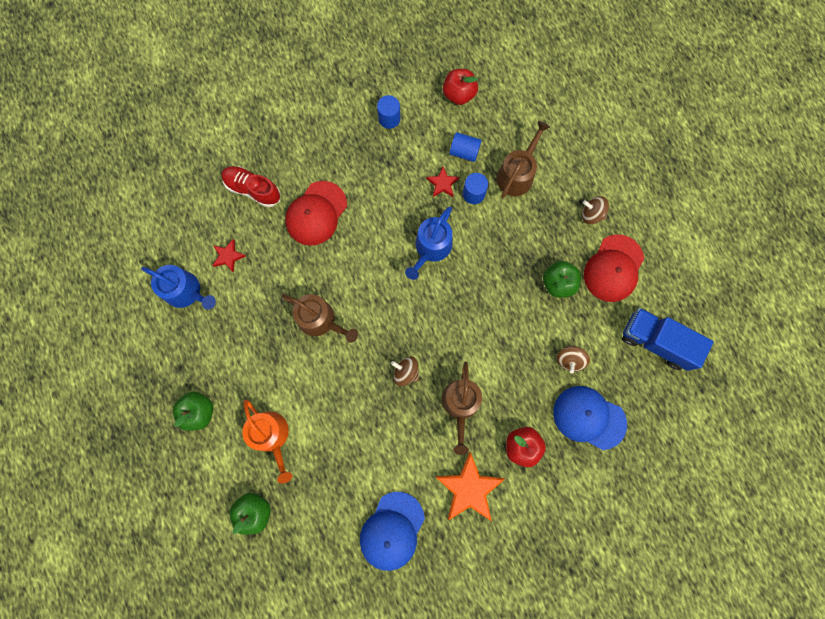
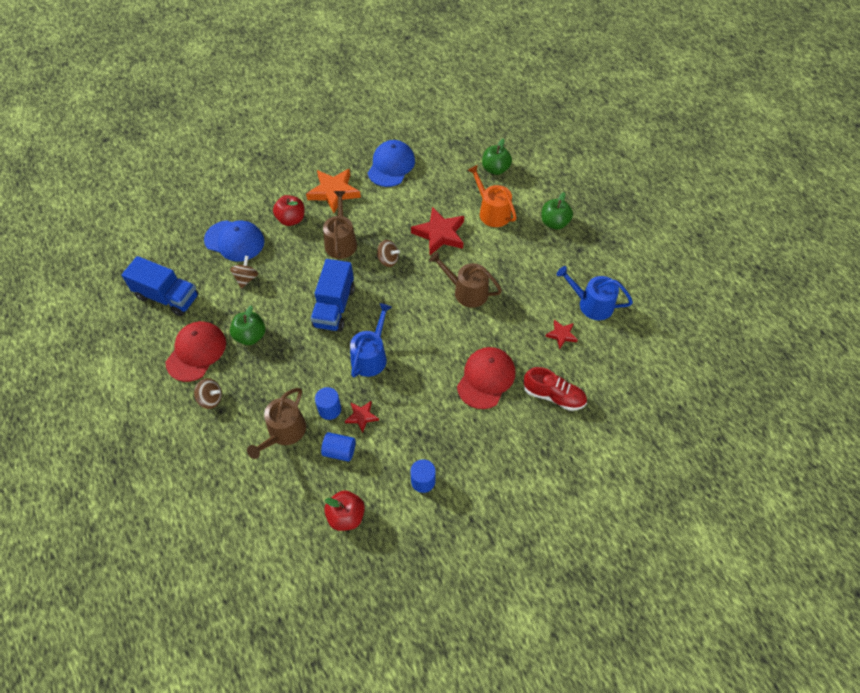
camera: 175 degrees right, 20 degrees down
(341, 406) = (440, 234): none -> red star
(469, 312) = (334, 307): none -> blue truck

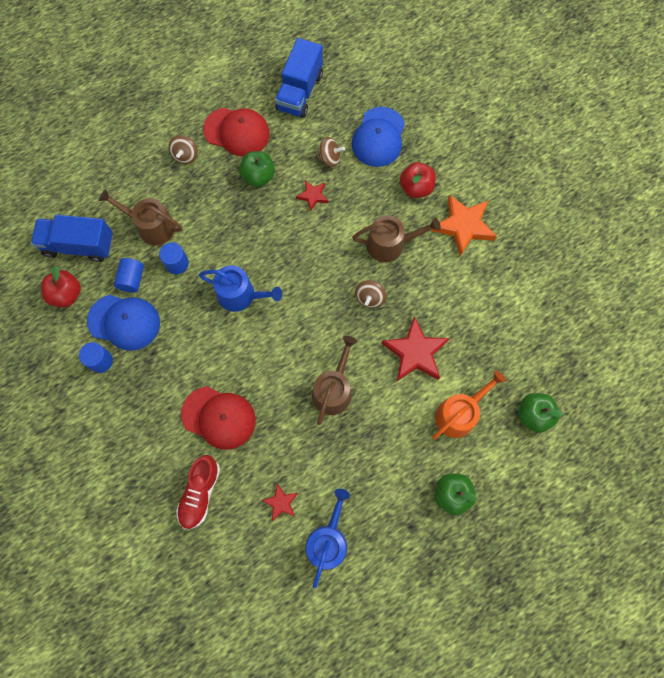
camera: 85 degrees right, 15 degrees up
(334, 307) = (300, 250): blue truck -> blue truck (79, 245)
(362, 416) = (170, 295): red star -> red star (313, 196)
(391, 166) = (517, 285): blue cap -> blue cap (124, 322)

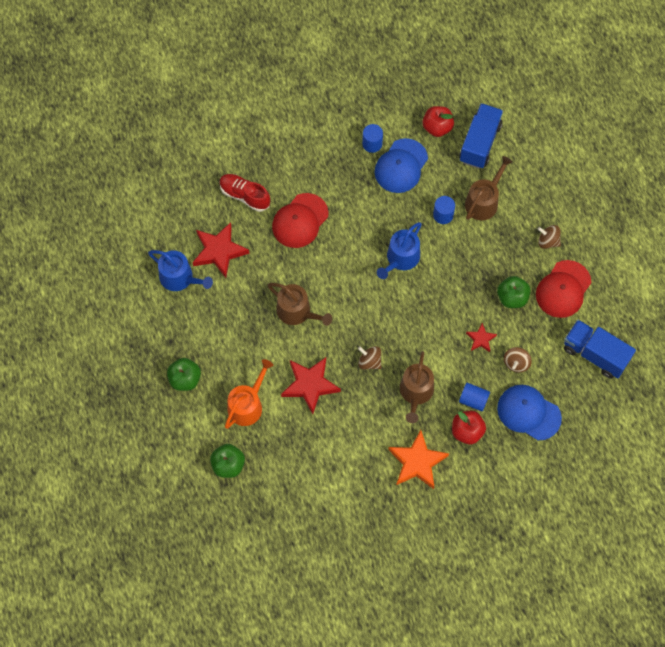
camera: 105 degrees right, 5 degrees down
(132, 279) = (437, 178): blue cylinder -> blue cylinder (473, 400)
(281, 502) = (219, 251): red star -> red star, size x1.91
(459, 414) = (247, 405): orange watering can -> orange watering can turned 120 degrees counterclockwise

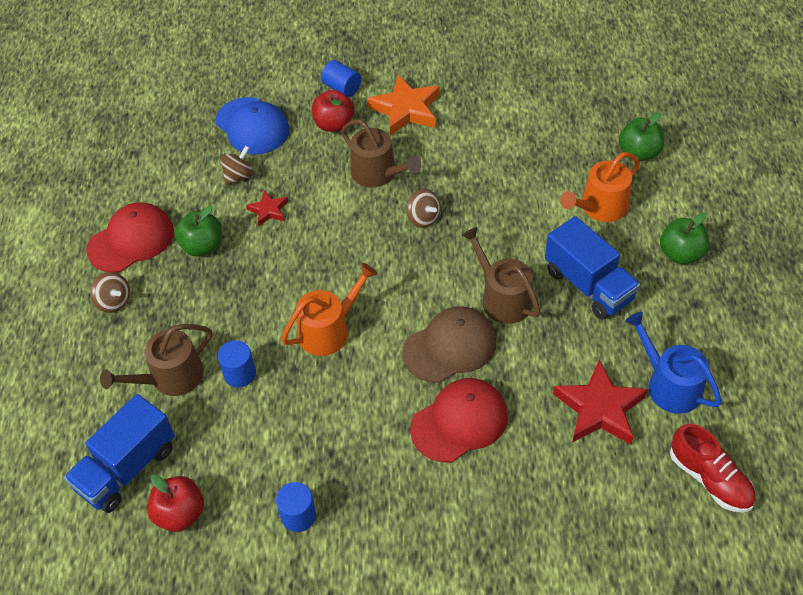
camera: 160 degrees left, 15 degrees down
(244, 196) = (538, 485): red shoe -> red shoe (710, 479)
(310, 385) = (510, 210): red star -> none
(320, 267) = (450, 347): none -> brown cap
(400, 259) = (329, 330): blue watering can -> orange watering can
(401, 166) = (268, 465): blue cap -> none
(416, 393) = (378, 173): brown watering can -> brown watering can turned 105 degrees clockwise
(473, 400) = (311, 152): blue cylinder -> blue cylinder (342, 88)
(595, 354) = (138, 164): blue truck -> blue truck (588, 285)

